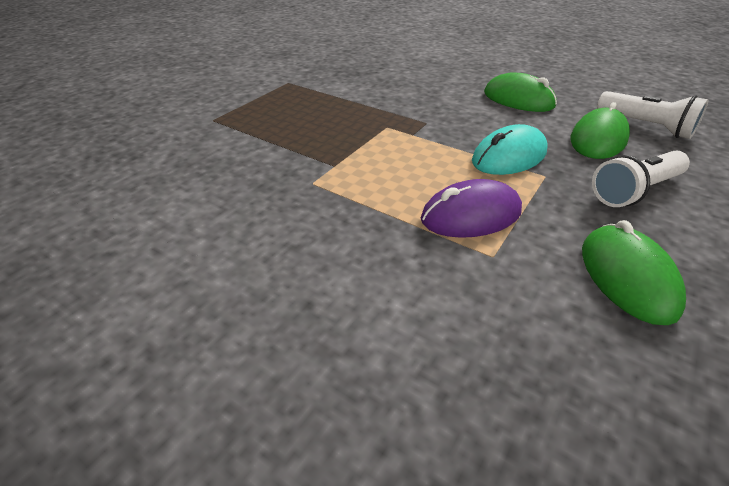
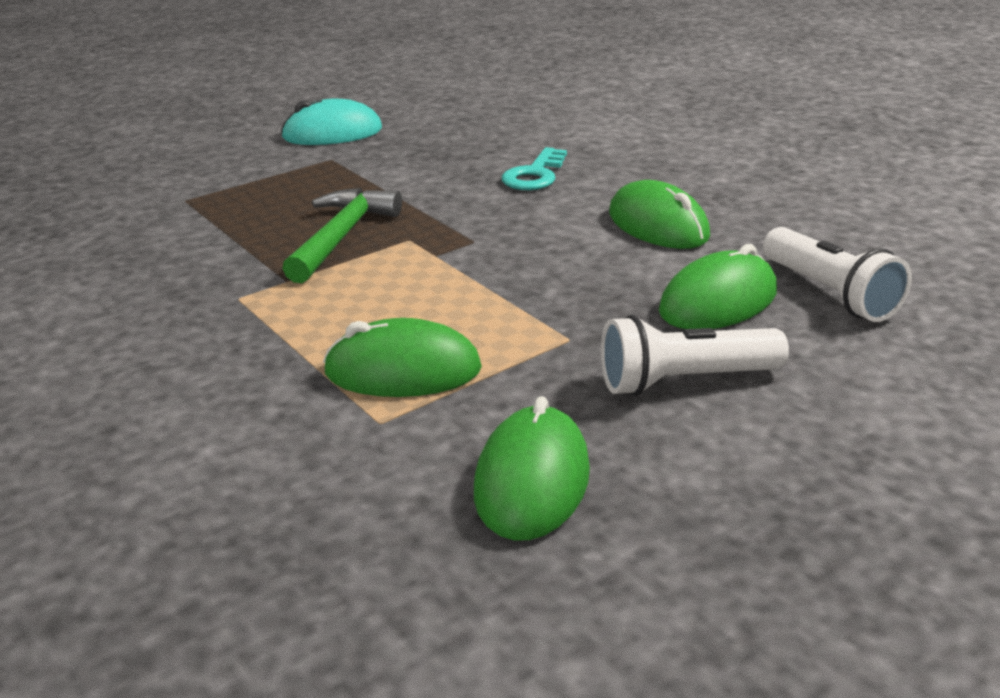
camera: 20 degrees right, 10 degrees down
(342, 130) = (341, 236): none -> green hammer
(421, 79) = (534, 175): none -> turquoise key
(471, 215) = (403, 371): purple mouse -> green mouse
(509, 157) = (544, 305): turquoise mouse -> turquoise mouse (332, 133)

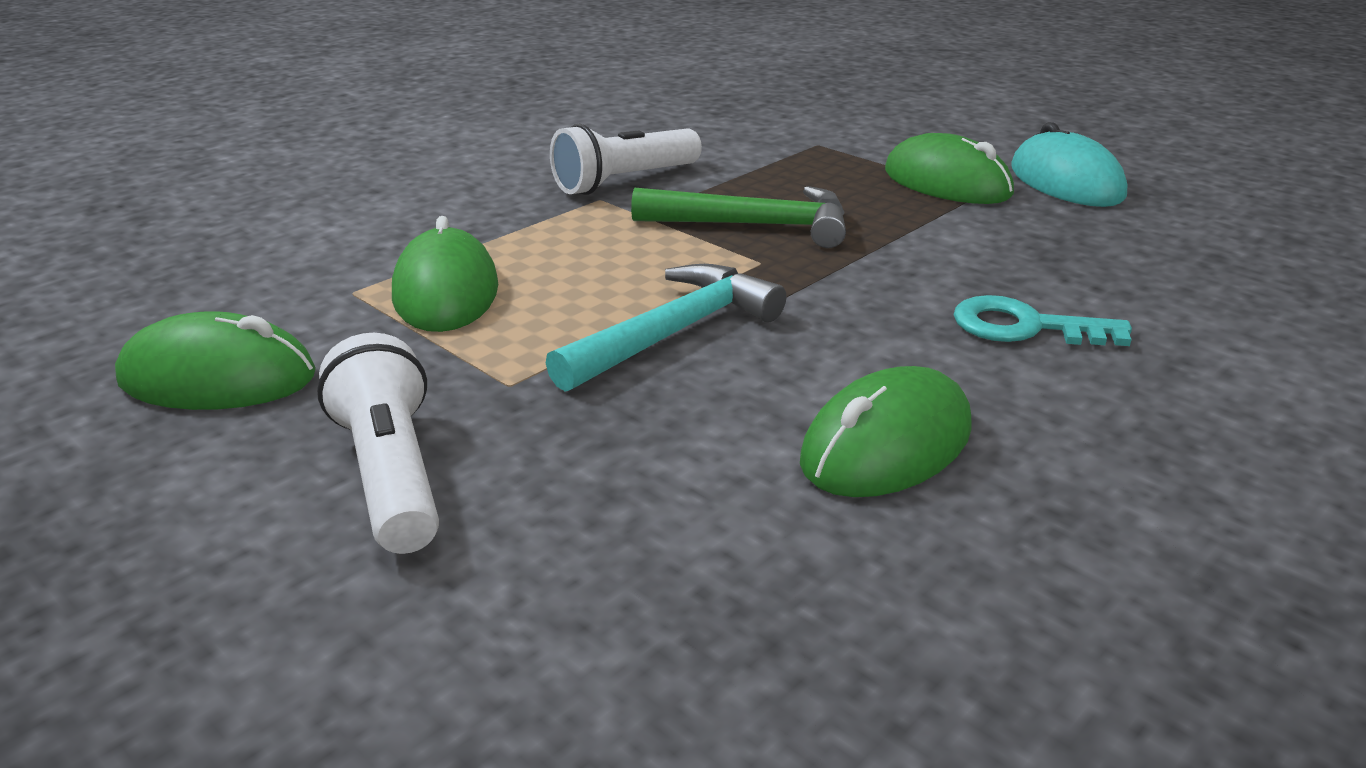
camera: 80 degrees right, 0 degrees up
(510, 276) = (674, 333): none -> turquoise hammer
(718, 302) = (619, 506): green mouse -> green mouse (947, 183)
(830, 293) = (665, 640): white flashlight -> white flashlight (624, 181)

